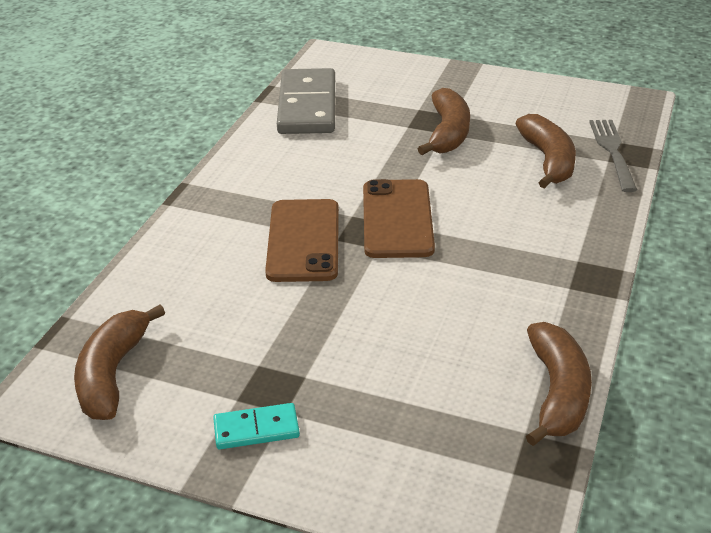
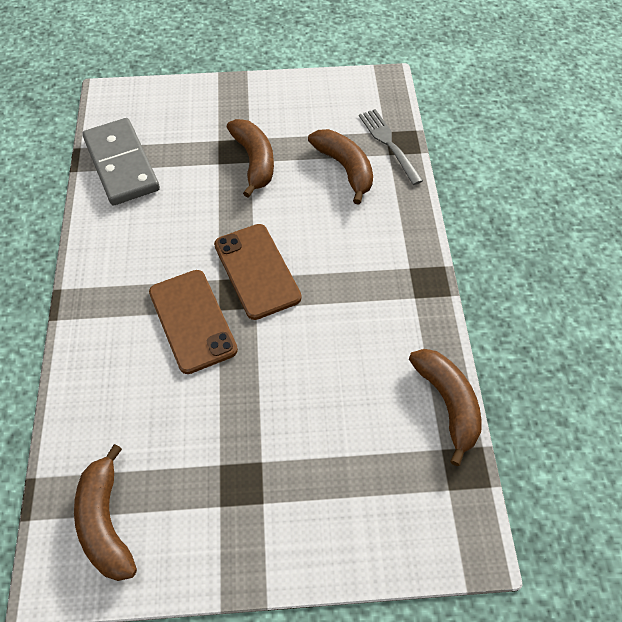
camera: 25 degrees left, 20 degrees up
(256, 429) = (249, 529): turquoise domino -> none

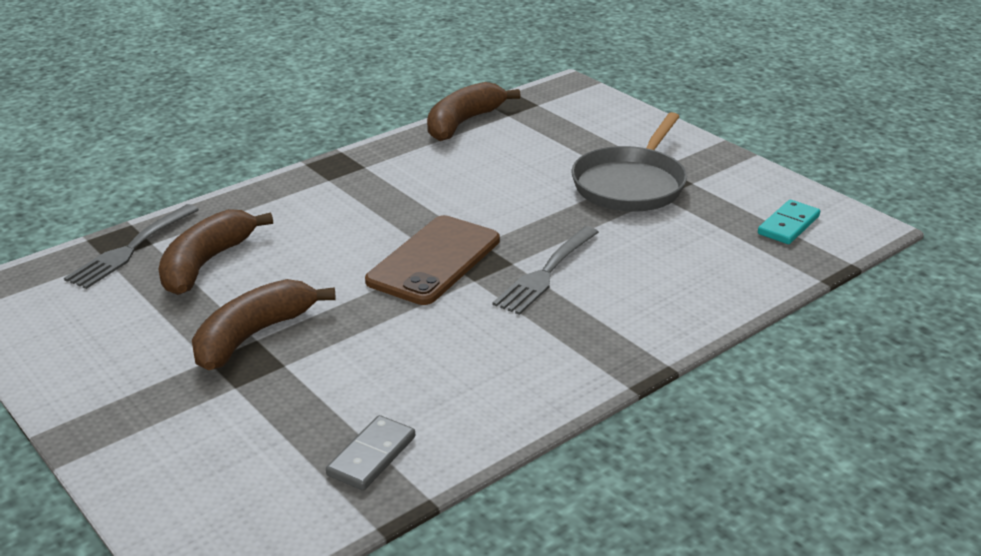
camera: 125 degrees left, 25 degrees down
(106, 522) = (788, 225): brown banana -> turquoise domino
(121, 164) = (372, 456): grey domino -> grey domino, size x0.49
(192, 321) = (546, 272): brown phone -> grey fork
(253, 455) = (631, 184): none -> grey pan

